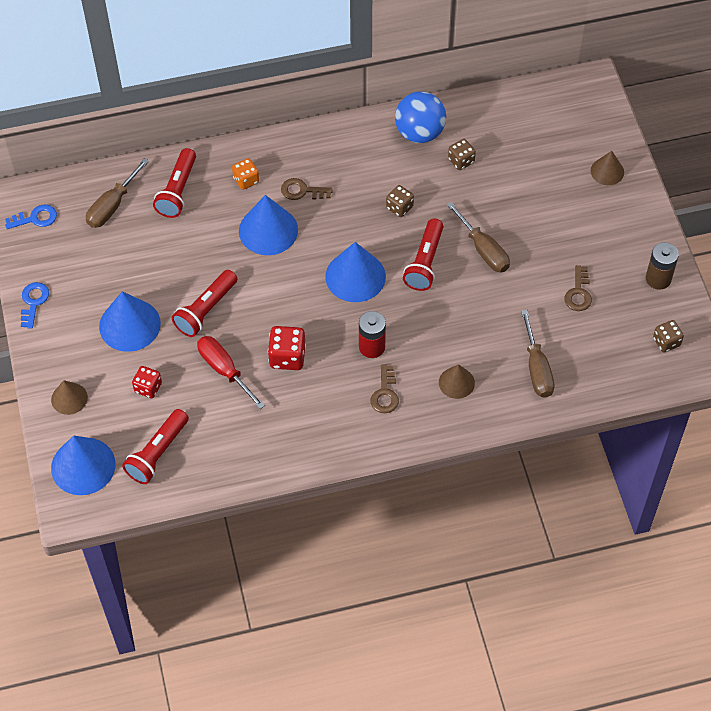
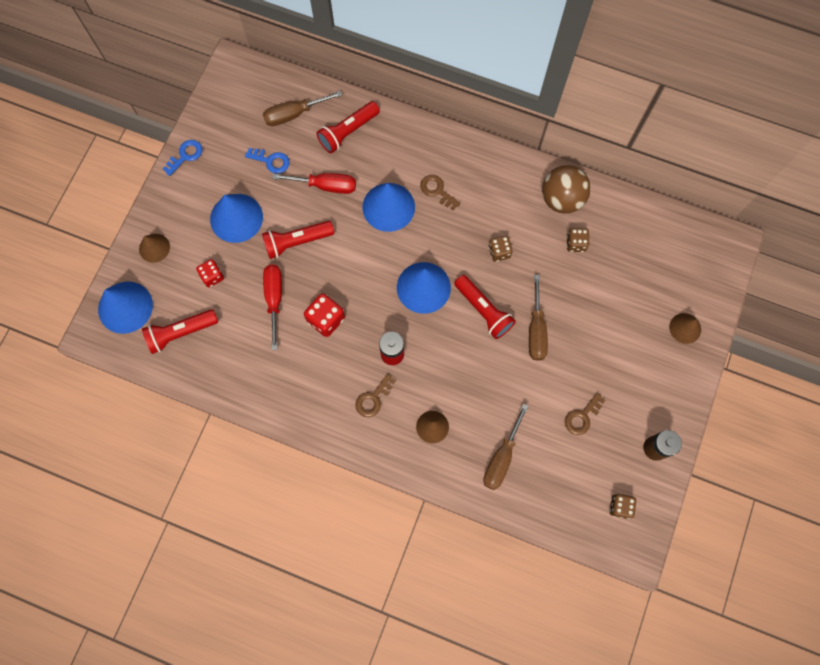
camera: 35 degrees right, 15 degrees up
(35, 218) = (234, 90): blue key -> blue key (271, 161)
(194, 247) = (326, 186): none -> red screwdriver
(246, 180) = (403, 155): orange dice -> none
(419, 133) = (561, 199): blue ball -> brown ball
(424, 262) = (483, 311): red flashlight -> red flashlight turned 90 degrees counterclockwise

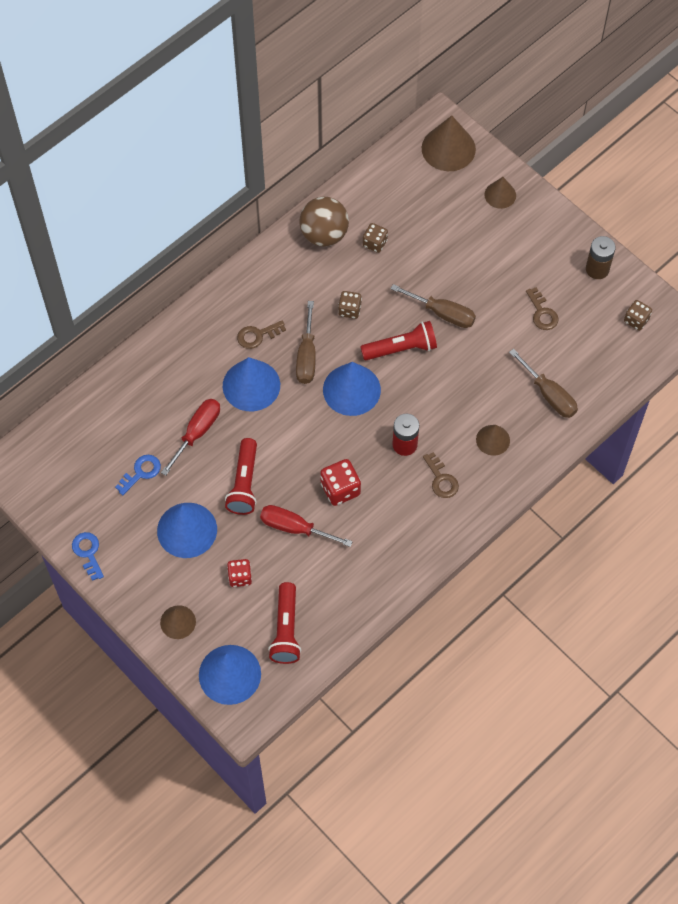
camera: 65 degrees left, 10 degrees down
(294, 114) = (99, 430): brown screwdriver -> brown screwdriver (306, 356)
(348, 132) = (149, 388): red flashlight -> none
(707, 263) = (448, 148): none -> brown cone

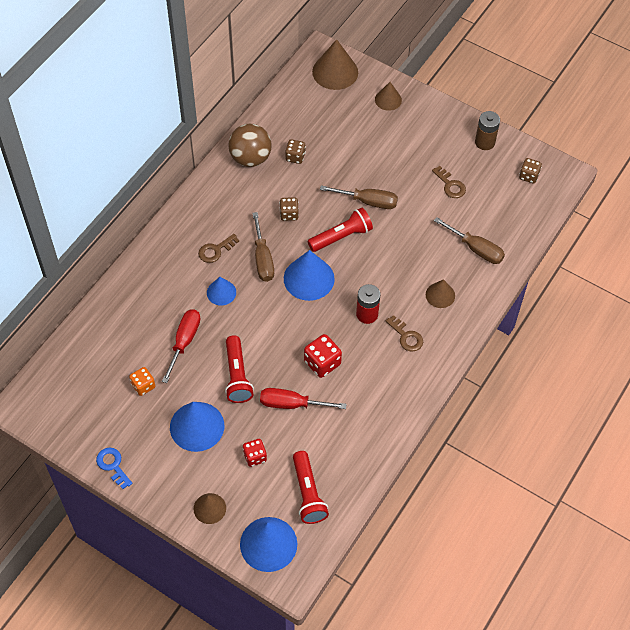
camera: 15 degrees left, 5 degrees down
(141, 472) = (143, 386): blue key -> orange dice
(251, 385) = (221, 292): blue cone -> blue cone, size x0.58

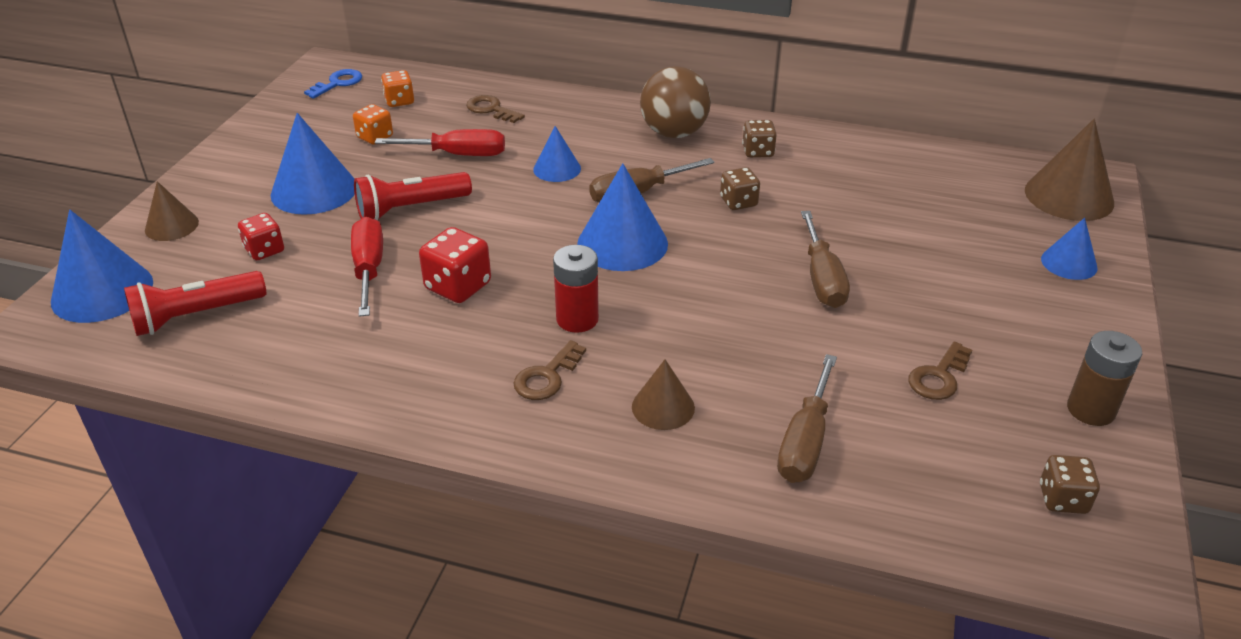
camera: 75 degrees right, 20 degrees down
(99, 365) = (399, 101): none -> orange dice
(113, 465) = (243, 138): blue key -> blue key (338, 83)
(215, 250) = (630, 151): brown key -> brown key (491, 109)
(250, 158) = (820, 150): brown ball -> brown ball (674, 133)
(295, 157) = (856, 188): brown dice -> brown dice (758, 152)
(341, 237) = (727, 262): red flashlight -> none
(388, 100) = (1069, 263): brown cone -> blue cone

